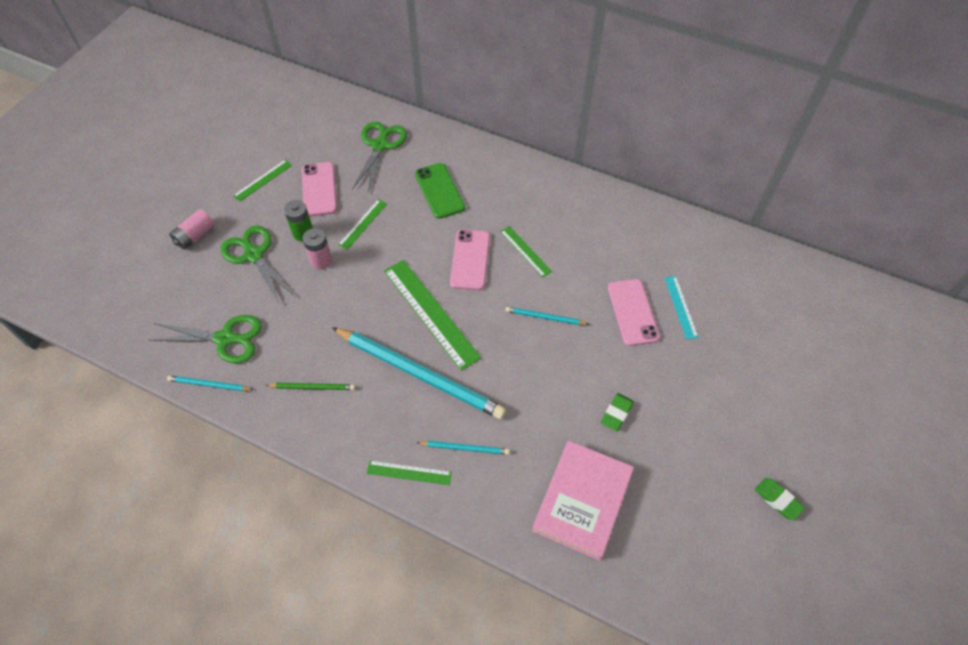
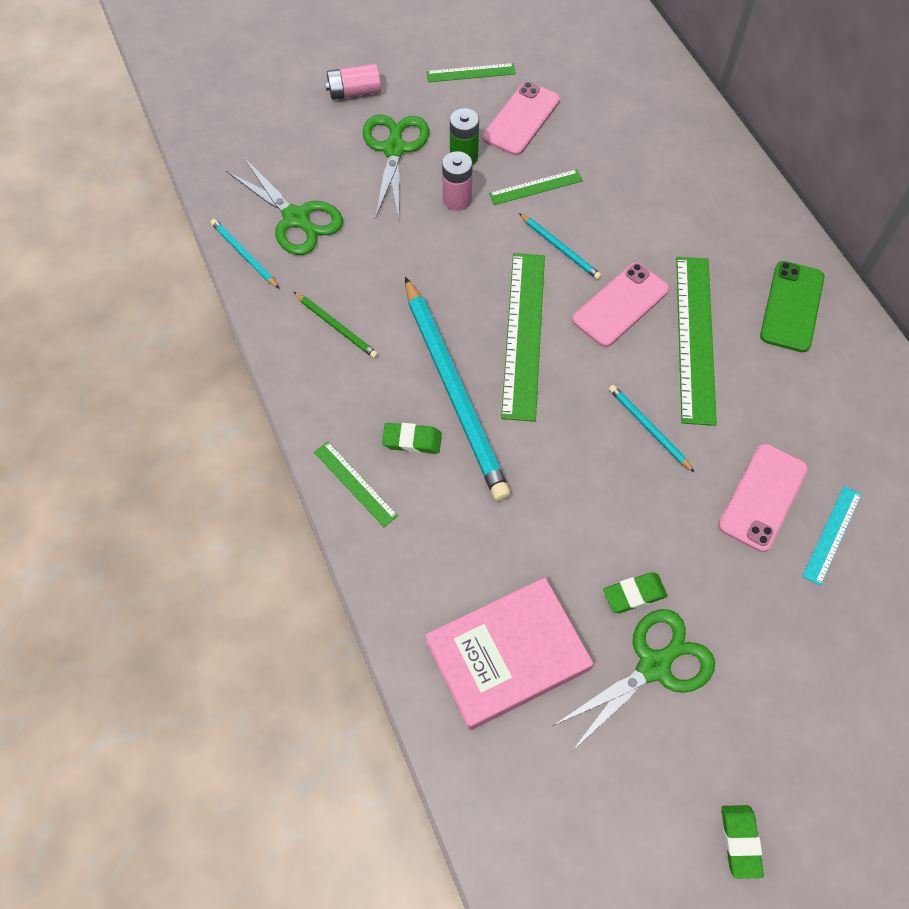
camera: 40 degrees right, 5 degrees up
(380, 145) = (632, 109): green scissors -> green scissors (654, 665)
(420, 421) = (412, 440): none -> green eraser
(439, 191) = (655, 203): green phone -> green phone (792, 306)
(465, 448) = (433, 502): turquoise pencil -> turquoise pencil (560, 248)
(525, 251) = (695, 338): green ruler -> green ruler, size x1.92

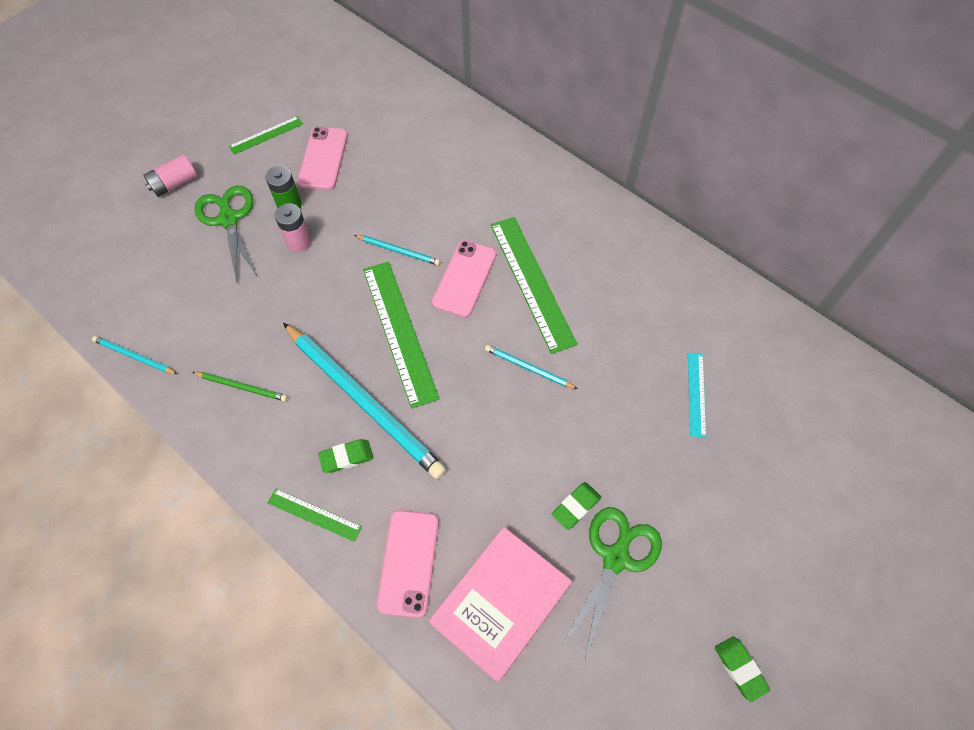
camera: 25 degrees left, 0 degrees up
(296, 219) = (169, 308): green scissors -> none
(535, 187) = (358, 209): green ruler -> none
(763, 497) = (635, 386): pink phone -> pink phone (408, 562)
(792, 306) = (591, 230): green phone -> none

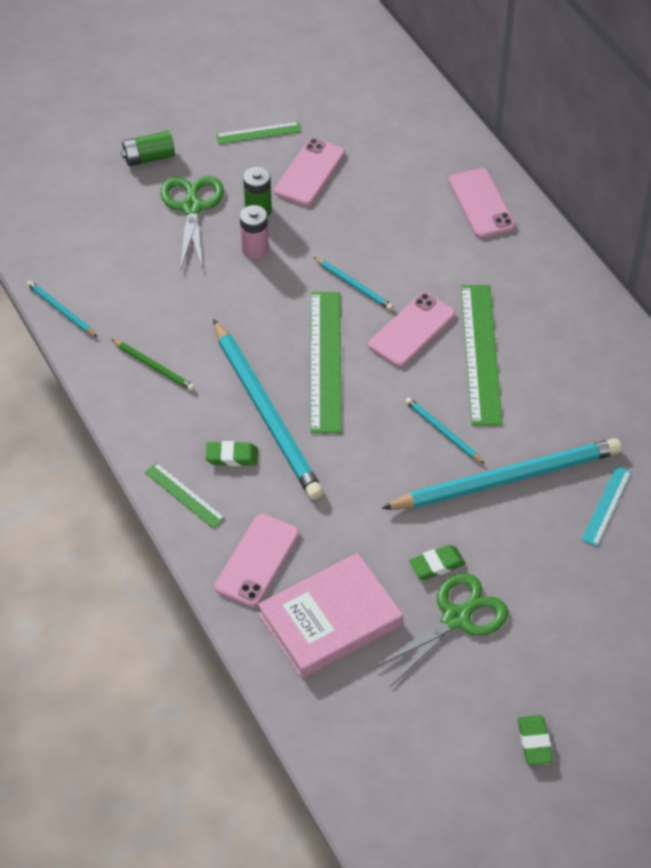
camera: 20 degrees right, 10 degrees down
(174, 183) = (149, 157): pink battery -> green battery
(478, 146) = (481, 203): none -> pink phone
(602, 396) = (507, 479): none -> turquoise pencil

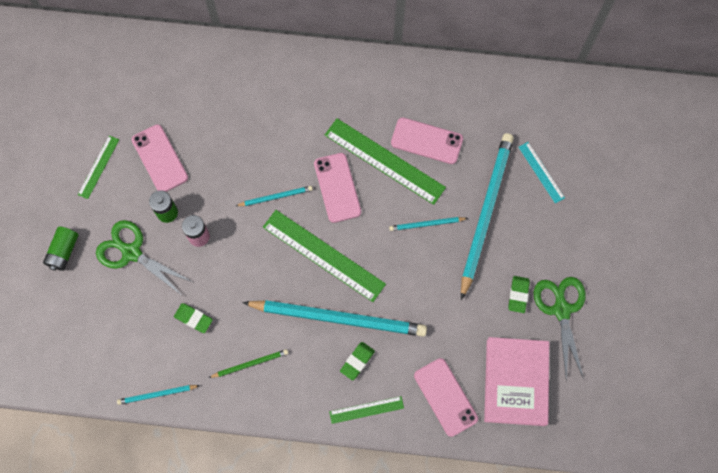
camera: 55 degrees left, 20 degrees up
(481, 203) = (267, 75): pink phone -> pink phone (426, 141)
(534, 742) = (667, 325): green eraser -> green eraser (193, 318)

